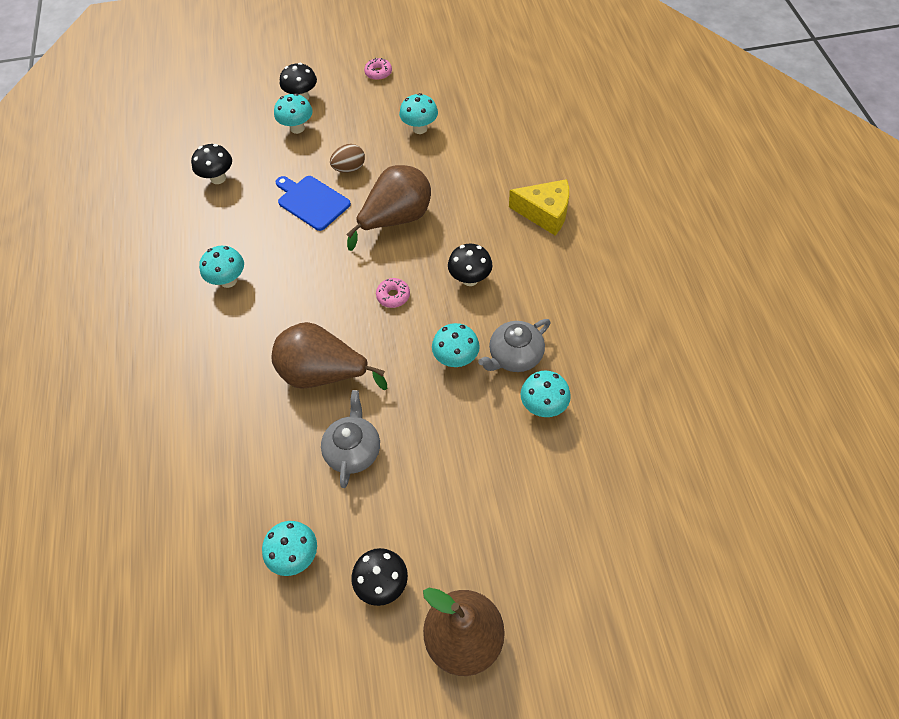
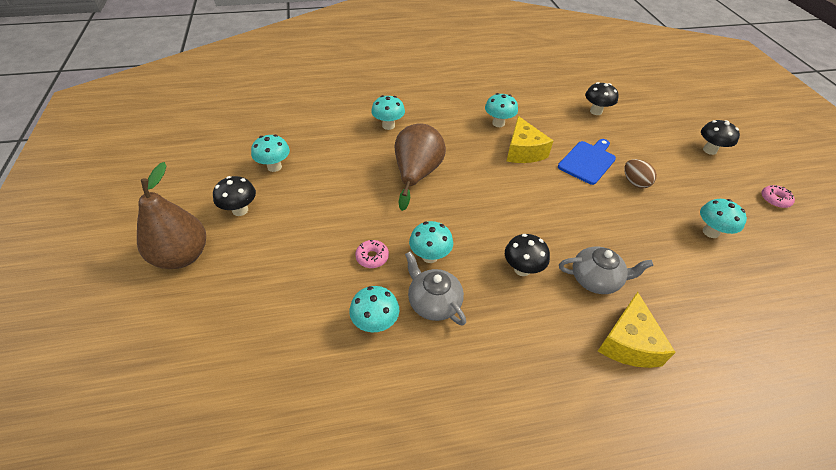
camera: 85 degrees right, 10 degrees down
(288, 259) = (523, 151): none -> yellow cheese
(297, 128) = (669, 149): turquoise mushroom -> turquoise mushroom (388, 125)
(353, 450) = (349, 192): grey teapot -> grey teapot (596, 279)
(393, 296) = (495, 213): pink donut -> pink donut (372, 257)
(396, 219) = (583, 215): brown pear -> none

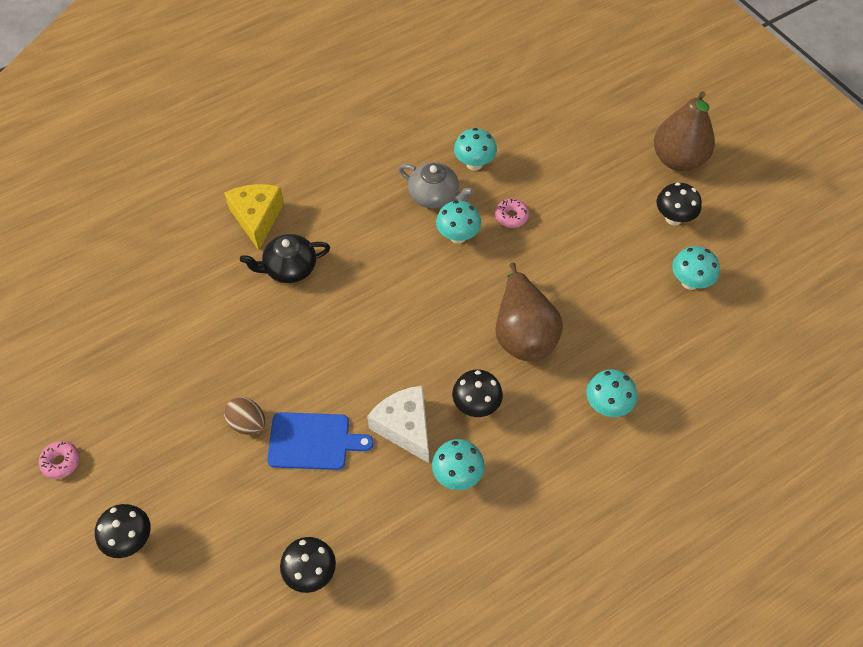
camera: 160 degrees right, 10 degrees up
(522, 269) = (364, 254): black mushroom -> black mushroom (476, 405)
(523, 151) = (405, 427): yellow cheese -> white cheese
(588, 161) = (313, 441): blue cutting board -> blue cutting board turned 105 degrees counterclockwise
(596, 279) = (289, 268): grey teapot -> black teapot
(710, 232) = (159, 373): turquoise mushroom -> none

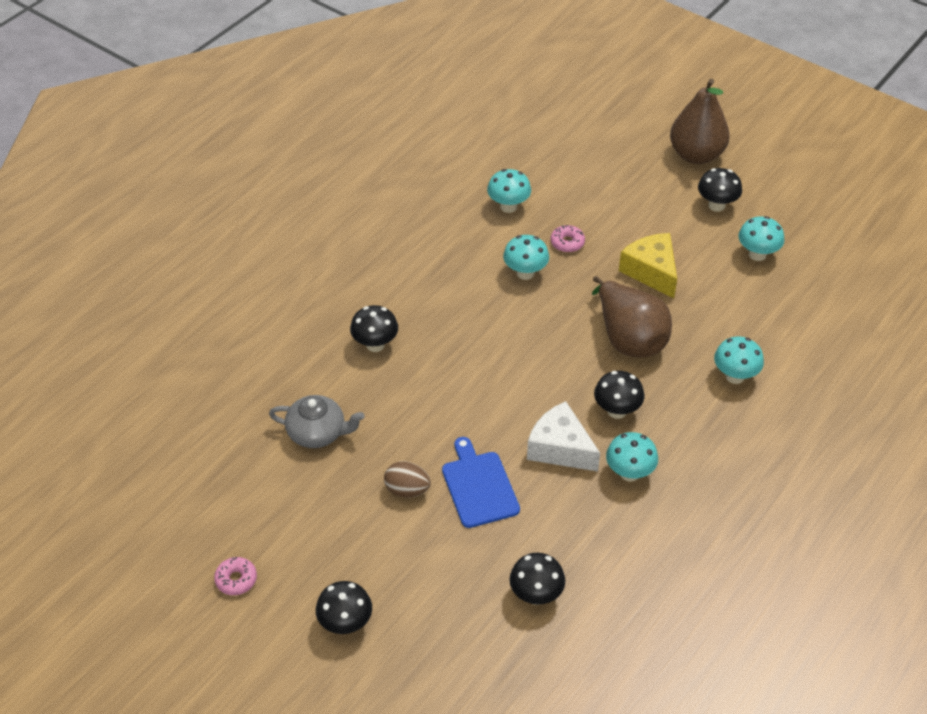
camera: 20 degrees left, 10 degrees down
(257, 218) = (318, 310): yellow cheese -> yellow cheese (651, 272)
(289, 268) = (375, 345): black teapot -> black mushroom
(313, 441) = (479, 486): blue cutting board -> blue cutting board turned 90 degrees counterclockwise
(434, 196) = (484, 244): grey teapot -> grey teapot (317, 433)

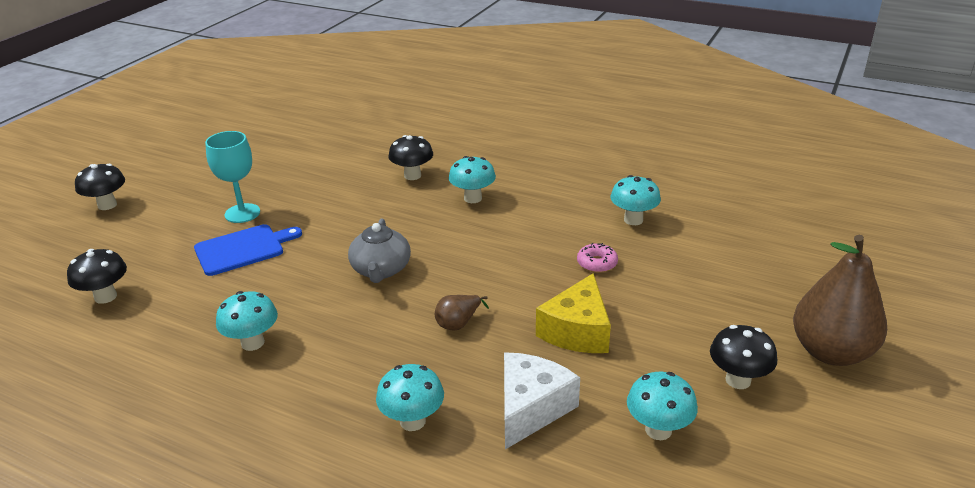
camera: 80 degrees right, 15 degrees down
(236, 579) = (164, 156): pink donut -> none
(317, 433) = (307, 165): grey teapot -> grey teapot (381, 270)
(407, 490) = (242, 213): brown egg -> turquoise goblet
(525, 273) = (536, 242): turquoise mushroom -> turquoise mushroom (473, 198)
(560, 448) = (289, 291): white cheese -> white cheese (531, 408)
(617, 411) = (344, 325): black mushroom -> none
(629, 338) = (458, 323): brown pear -> brown pear, size x0.45
(651, 272) = (577, 331): yellow cheese -> yellow cheese turned 150 degrees clockwise

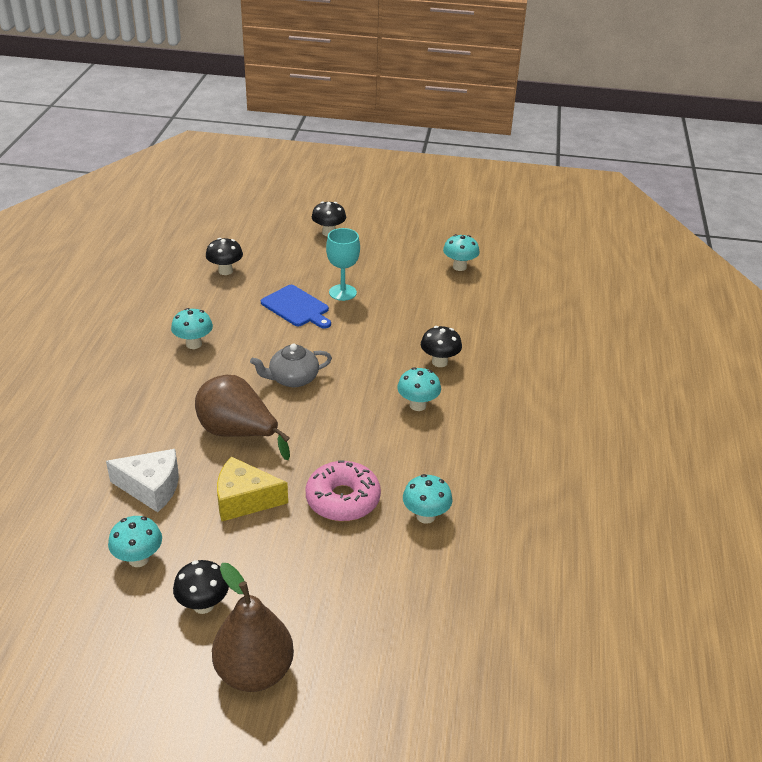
camera: 70 degrees right, 5 degrees up
(412, 421) = (130, 433): turquoise mushroom -> turquoise mushroom (459, 267)
(458, 323) = (238, 433): brown pear -> brown pear, size x2.23
(597, 263) = (343, 499): pink donut -> pink donut, size x2.00

